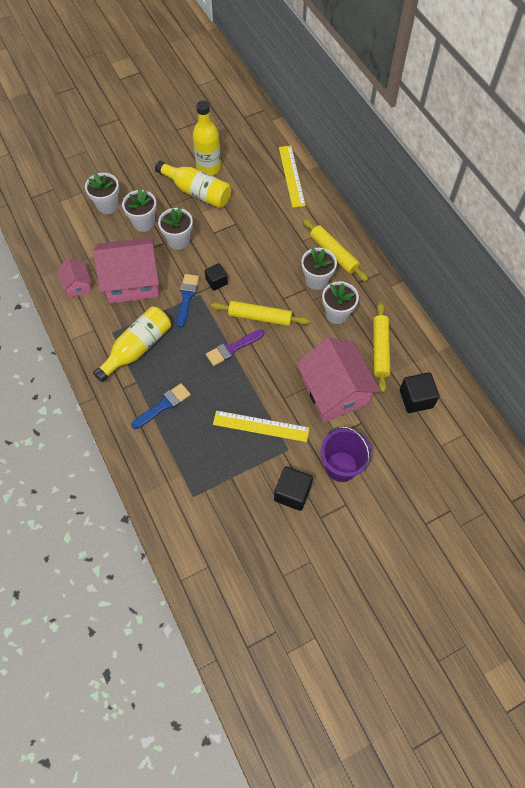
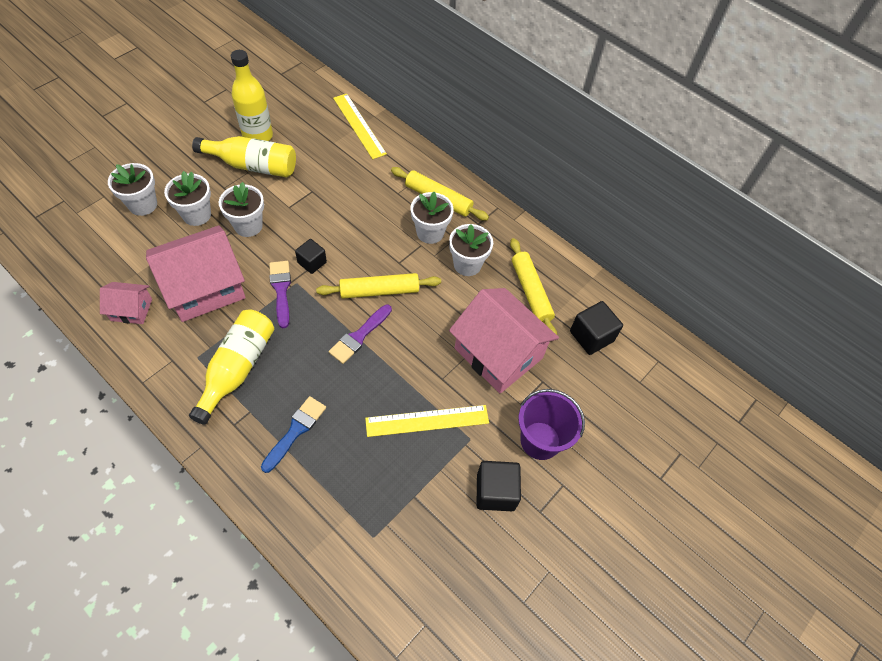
camera: 25 degrees left, 5 degrees down
(77, 285) = (131, 310): pink house -> pink house turned 45 degrees counterclockwise
(187, 297) = (281, 290): blue brush -> purple brush

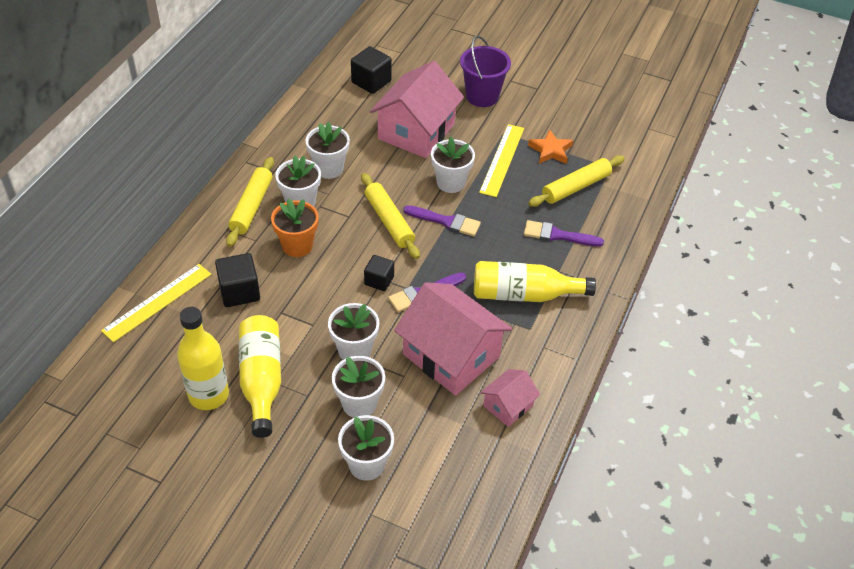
camera: 105 degrees left, 10 degrees down
(131, 310) = (508, 406): pink house -> pink house turned 60 degrees clockwise
(295, 431) = (558, 235): blue brush -> purple brush
(379, 218) = (297, 245): none -> orange flower pot
(410, 359) = (451, 182): none -> white flower pot
(424, 479) = (550, 150): none -> orange star
(427, 420) = (502, 160): yellow ruler -> yellow ruler turned 45 degrees clockwise
(495, 492) = (537, 112): black cube -> black cube (239, 292)
(531, 292) = (342, 123): yellow rolling pin -> yellow rolling pin (576, 187)

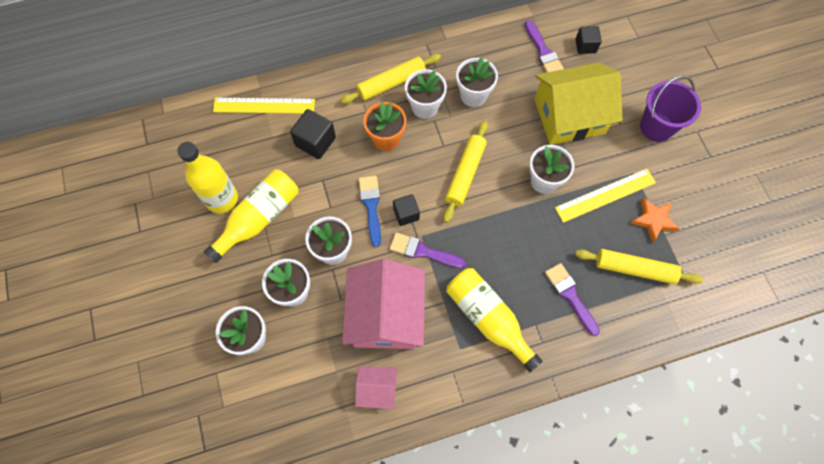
camera: 50 degrees right, 20 degrees up
(345, 297) = (371, 206): none -> blue brush
(371, 82) = (585, 46): black cube -> black cube, size x0.66
(416, 131) = (569, 116): pink house -> yellow house
(445, 221) = (503, 209): purple brush -> purple brush (543, 51)

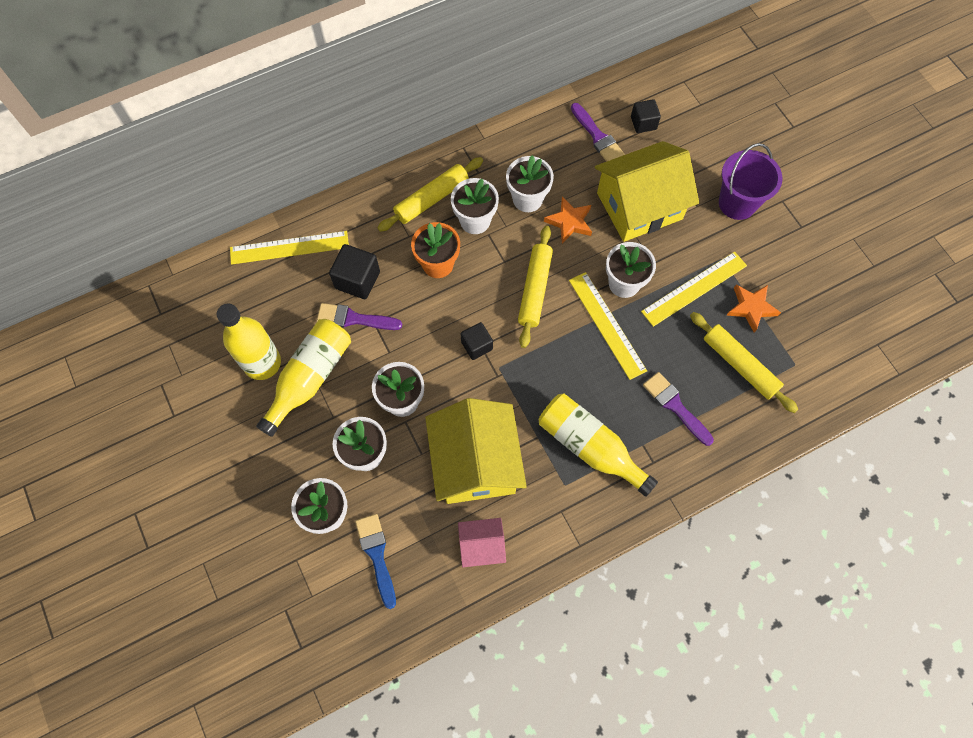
camera: 10 degrees left, 0 degrees up
(371, 206) = (435, 343): blue brush -> blue brush (377, 555)
(386, 315) = (475, 462): pink house -> yellow house
(423, 251) = (504, 384): purple brush -> purple brush (354, 319)
(506, 120) = (569, 222): none -> orange star
(523, 214) = (607, 325): none -> yellow ruler
(634, 269) = (739, 365): yellow rolling pin -> yellow rolling pin turned 45 degrees clockwise

